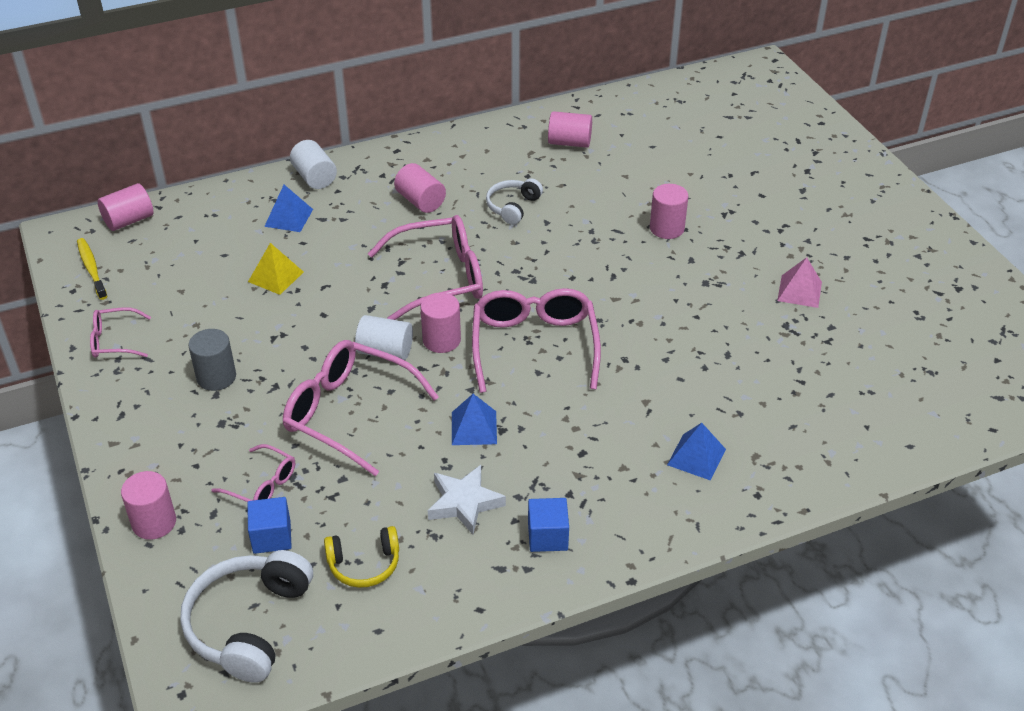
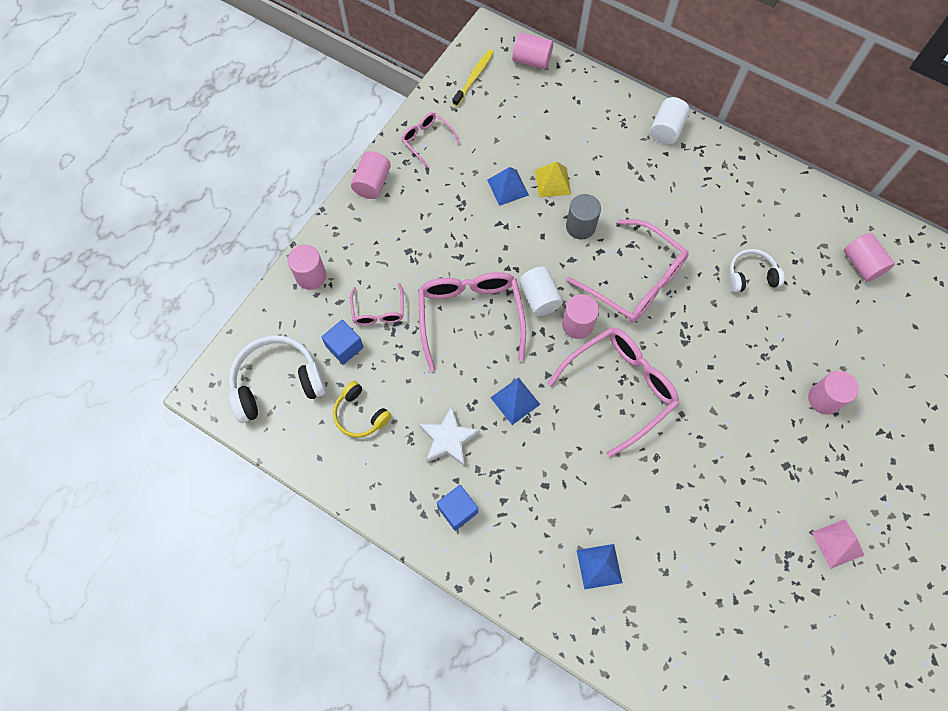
camera: 55 degrees right, 25 degrees up
(216, 377) = (441, 218): grey cylinder -> grey cylinder (580, 226)
(288, 217) = (613, 145): blue pyramid -> blue pyramid (508, 187)
(420, 201) = (702, 212): pink cylinder -> pink cylinder (372, 183)

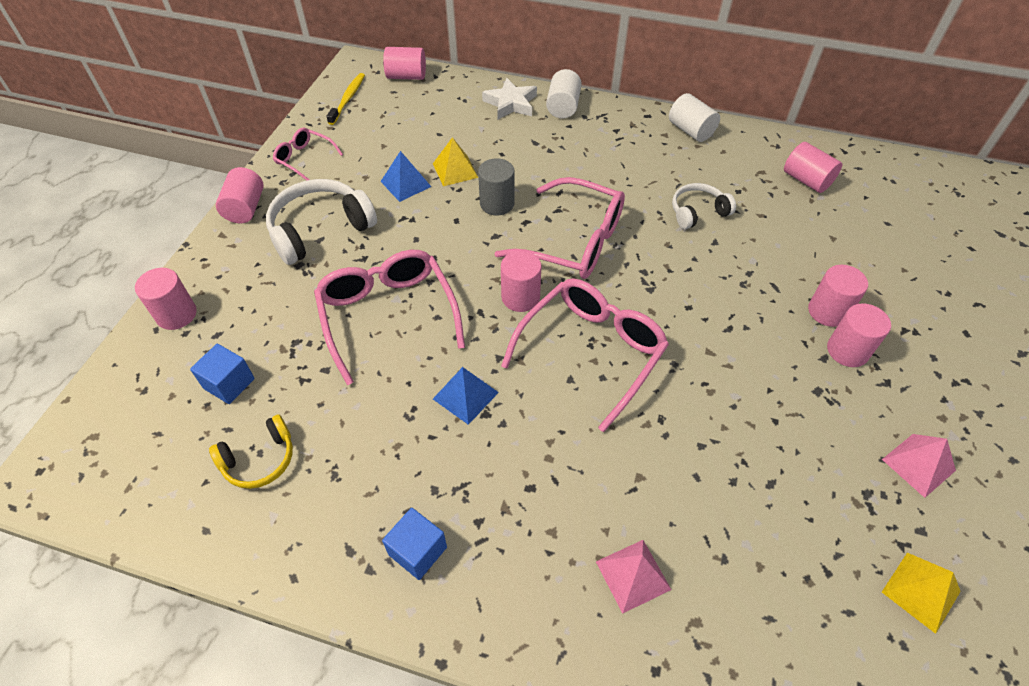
camera: 15 degrees left, 15 degrees down
(277, 382) = (137, 447): white headphones -> white headphones (320, 229)
(360, 414) = (260, 460): yellow headphones -> yellow headphones turned 60 degrees counterclockwise
(378, 311) = (269, 334): pink glasses -> none
(448, 439) = (387, 462): white star -> white star (511, 103)
(539, 298) = (468, 280): white cylinder -> white cylinder (690, 130)
(599, 566) = (633, 575): blue pyramid -> pink pyramid
(795, 631) = (921, 591): none -> yellow pyramid
(825, 438) = (847, 351): none -> pink cylinder

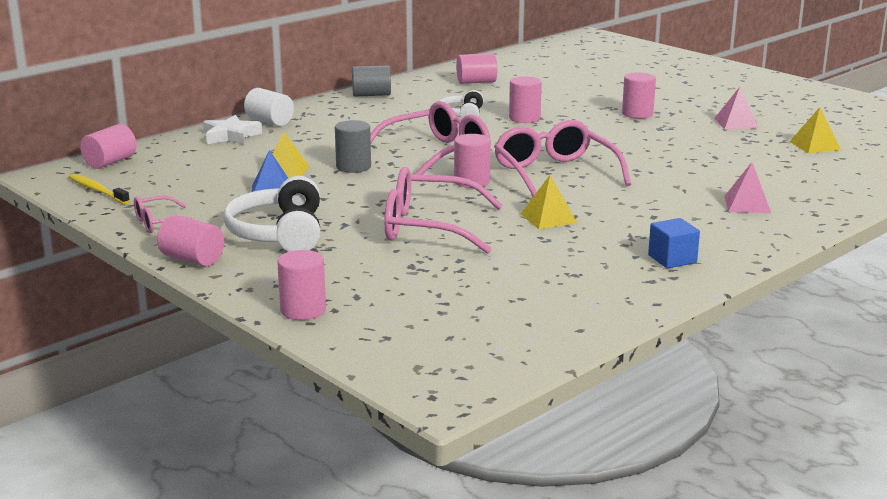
camera: 60 degrees left, 30 degrees down
(229, 383) = (427, 299): blue cube -> none
(260, 460) = (529, 299): yellow headphones -> none
(465, 395) = (548, 218): blue pyramid -> yellow pyramid
(690, 130) = (371, 95): white cylinder -> grey cylinder
(827, 311) = (600, 109): pink cylinder -> pink cylinder (524, 118)

